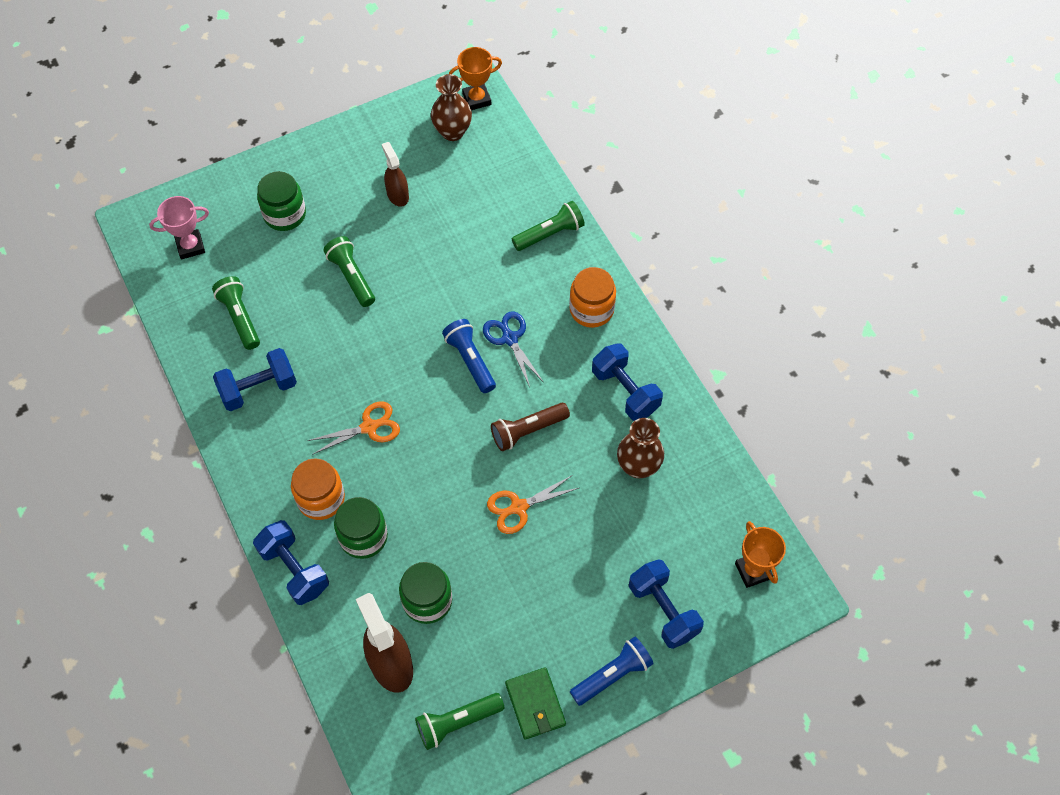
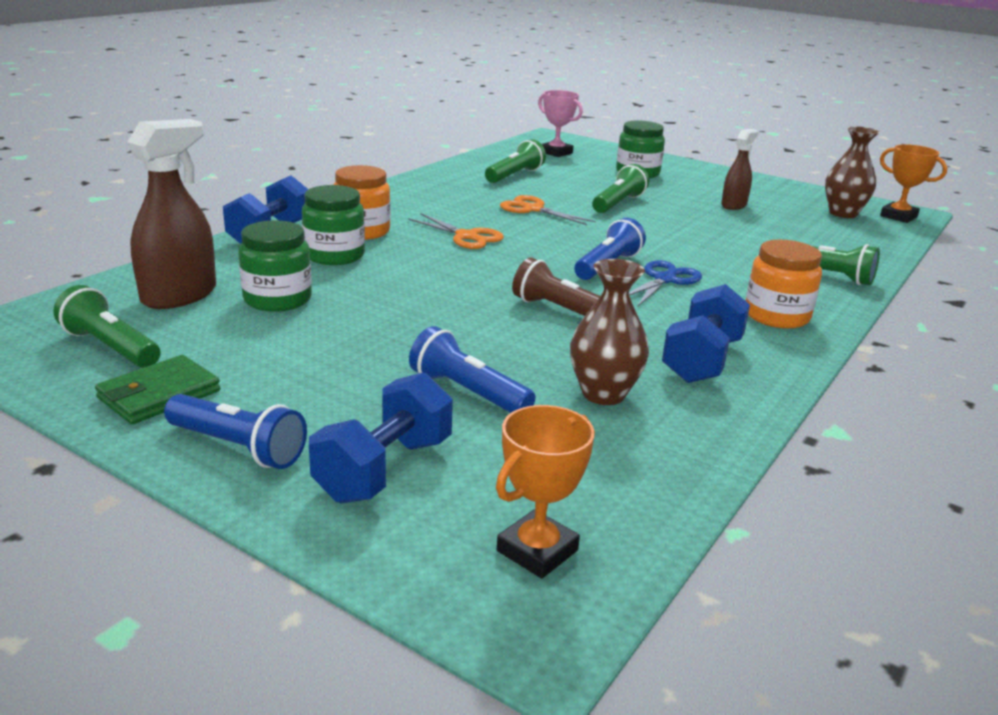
camera: 60 degrees right, 35 degrees down
(258, 389) = (453, 191): blue dumbbell -> none
(519, 507) = (452, 326): orange scissors -> orange scissors (533, 209)
(605, 536) = (468, 392): none -> blue flashlight

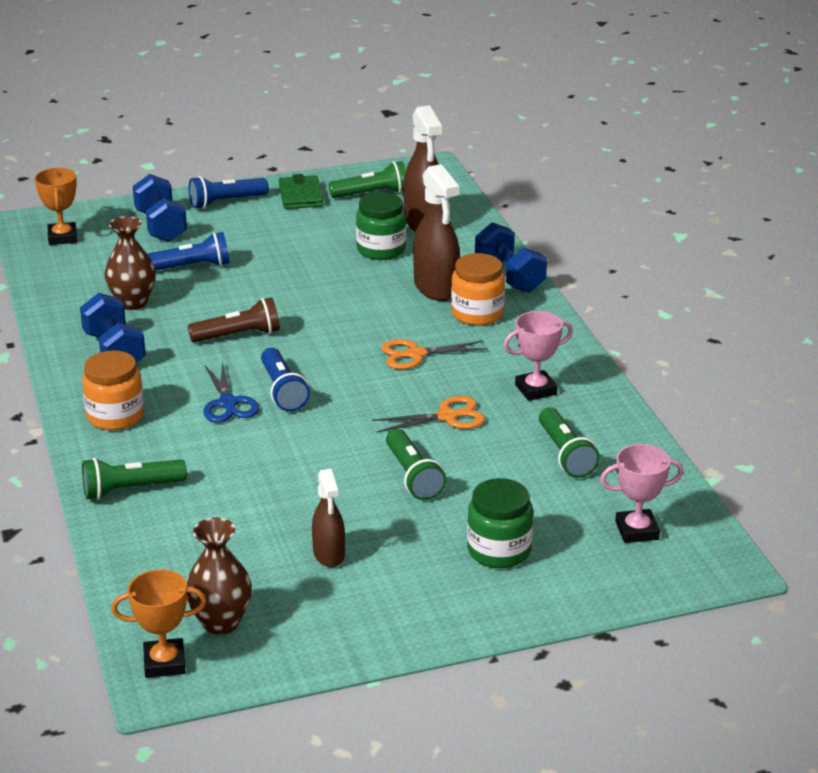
camera: 130 degrees right, 5 degrees up
(334, 255) = (436, 288): green jar -> brown spray bottle
(450, 194) = (536, 390): none -> pink trophy

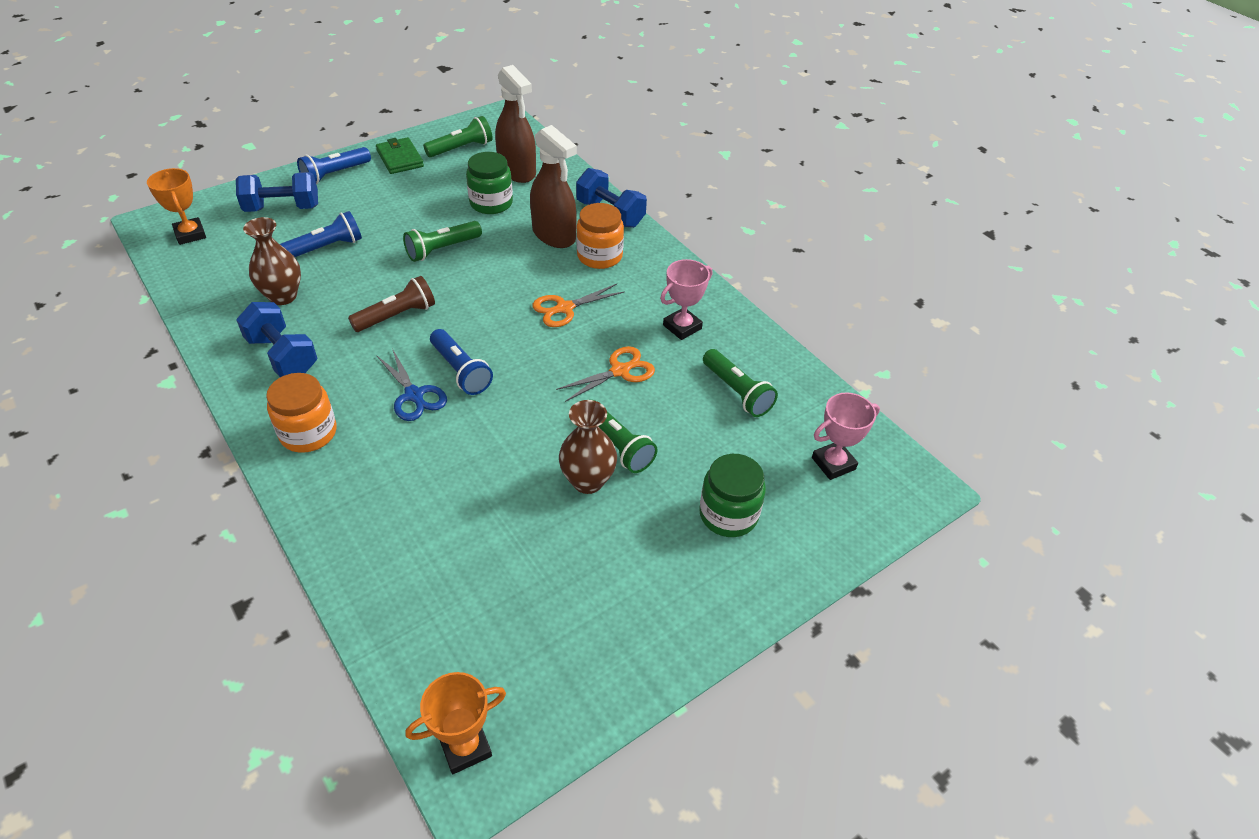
camera: 20 degrees left, 15 degrees up
(131, 490) = (353, 521): green flashlight -> green flashlight (442, 249)
(161, 226) = (282, 208): blue dumbbell -> blue dumbbell turned 60 degrees counterclockwise
(221, 622) = (504, 674): brown vase -> brown vase (588, 481)
(329, 554) = (577, 557): brown spray bottle -> none

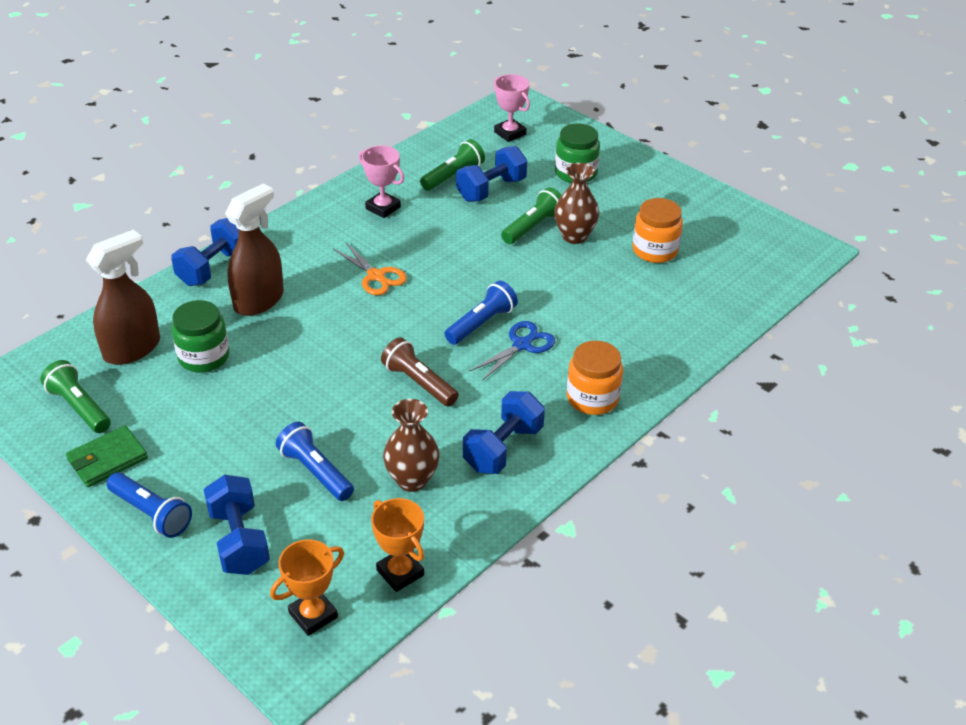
camera: 100 degrees left, 5 degrees down
(442, 249) = (300, 376): green flashlight -> none
(465, 747) = (798, 255): orange trophy -> orange trophy (400, 572)
(599, 256) = (289, 265): orange jar -> orange jar (655, 250)
(620, 371) = (450, 235): orange scissors -> none
(702, 421) = (491, 189): none -> blue dumbbell

